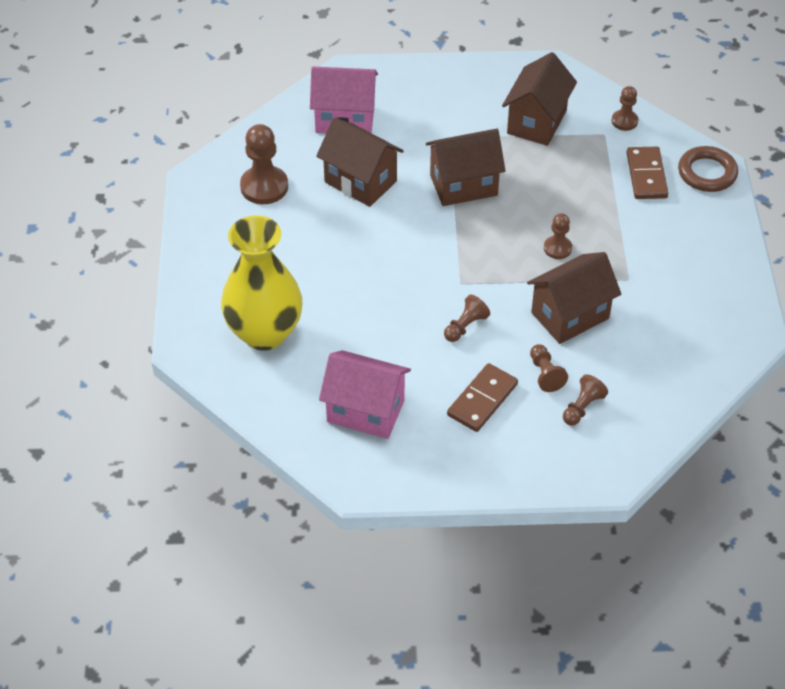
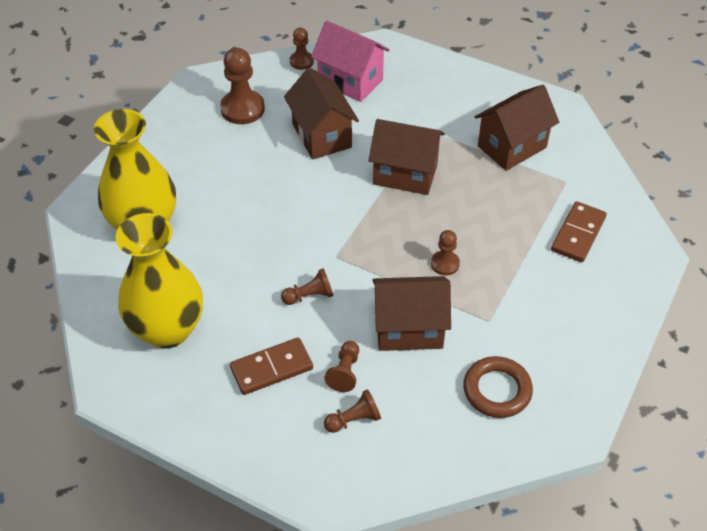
camera: 30 degrees right, 0 degrees up
(365, 411) = (168, 329): pink house -> yellow vase
(624, 121) = (594, 178): brown pawn -> brown pawn (301, 61)
(707, 173) = (639, 256): brown ring -> brown ring (497, 390)

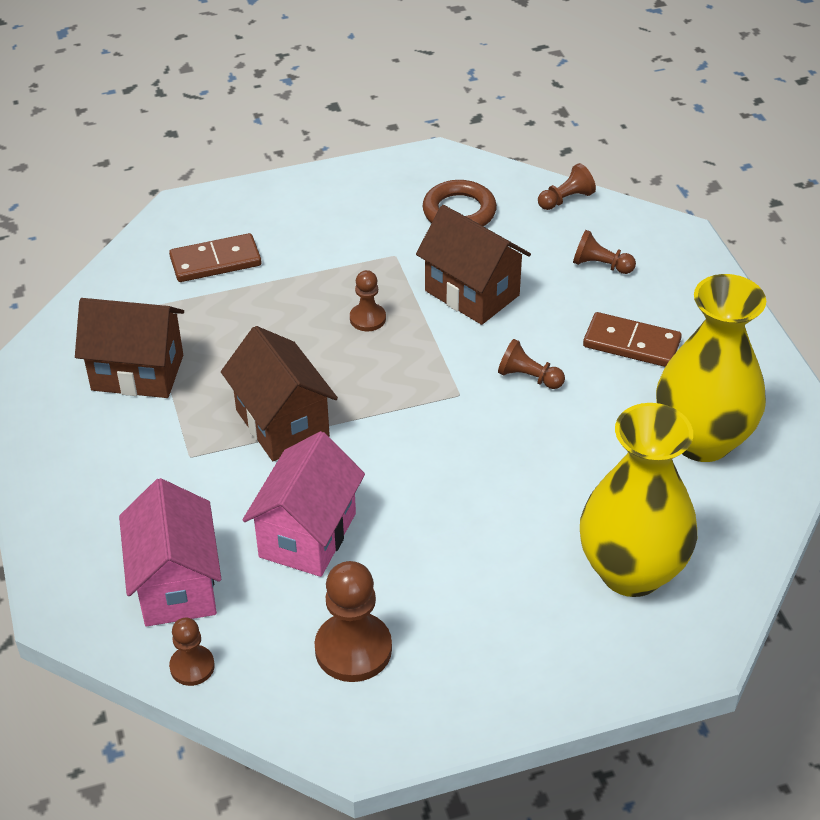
camera: 135 degrees left, 5 degrees down
(321, 136) = (308, 535): brown house -> pink house
(345, 372) = (568, 299): brown pawn -> brown pawn (566, 199)

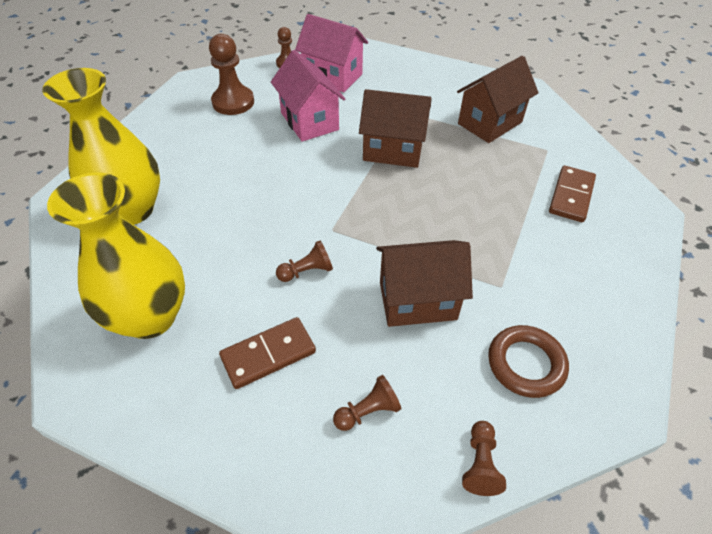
camera: 130 degrees right, 5 degrees up
(367, 318) = (445, 231): brown pawn -> none

